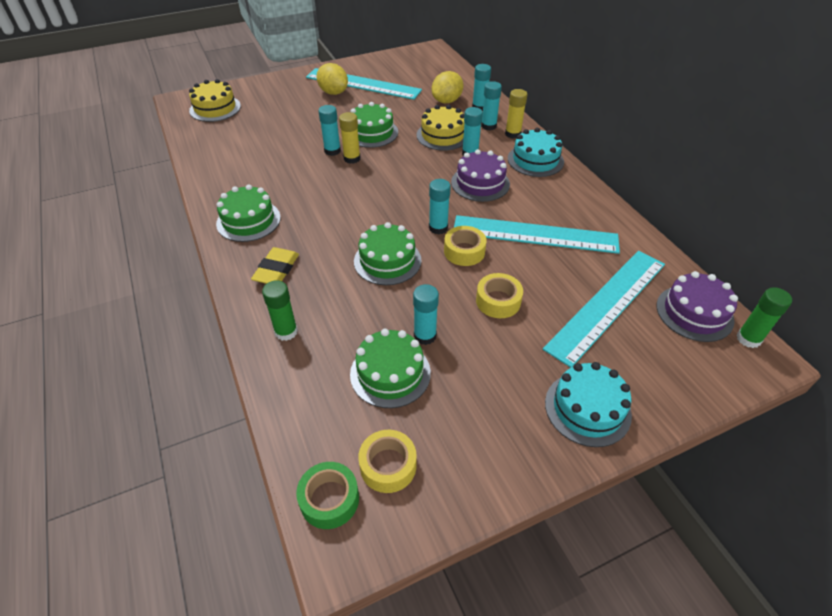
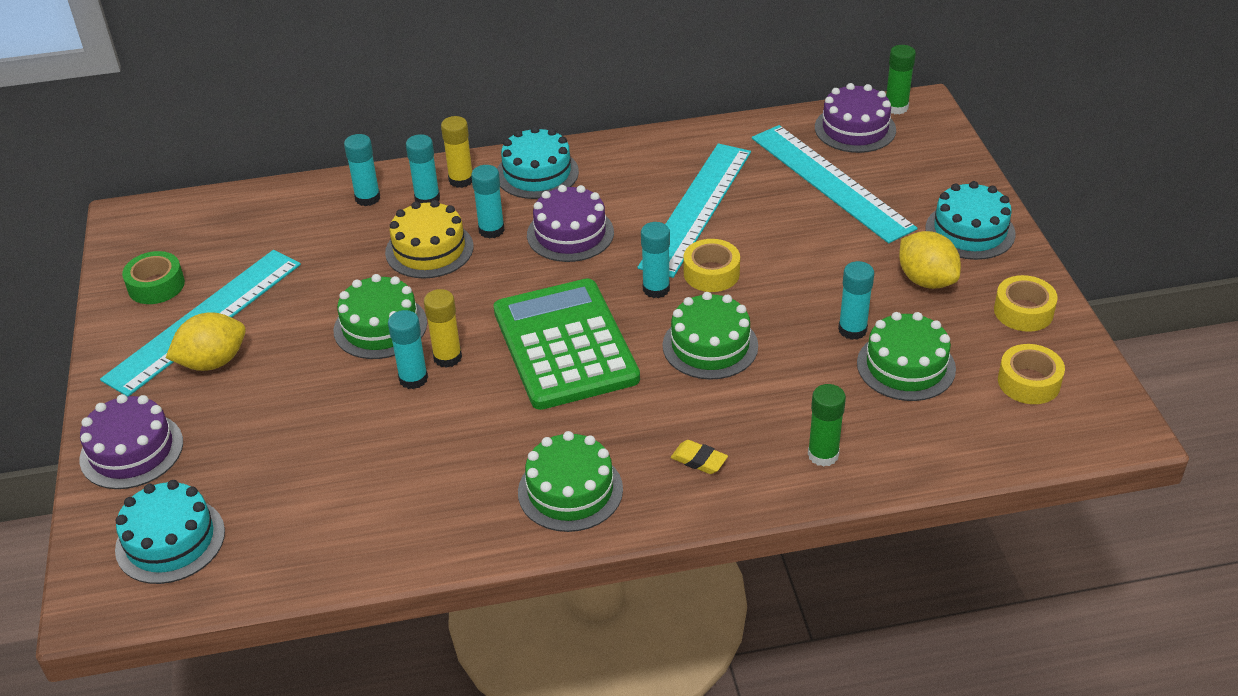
camera: 75 degrees left, 5 degrees down
(215, 108) = (170, 540): yellow cake -> turquoise cake
(271, 87) = (131, 451): none -> purple cake
(276, 270) = (699, 460): yellow eraser -> yellow eraser, size x0.64
(329, 499) = (1067, 430): green tape -> green tape (156, 285)
(372, 198) = (565, 345): none -> green calculator
(447, 101) = (327, 229): yellow lemon -> yellow lemon (926, 280)
(498, 301) = (808, 261): yellow tape -> yellow tape (1023, 311)

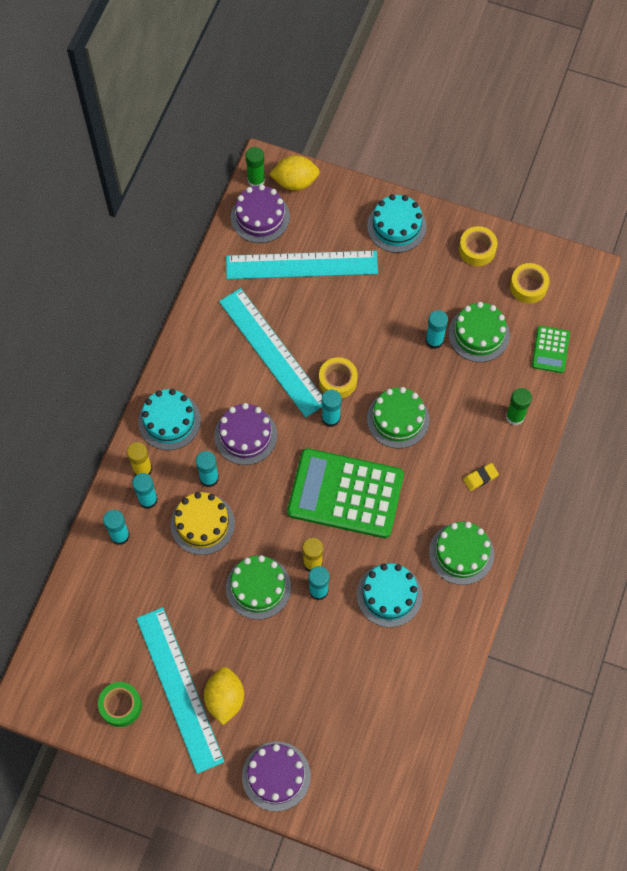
camera: 60 degrees left, 25 degrees up
(170, 540) = (366, 779): turquoise cake -> turquoise cake (389, 595)
(926, 280) = (421, 277): yellow lemon -> yellow lemon (295, 182)
(961, 446) = (550, 349): none -> green calculator

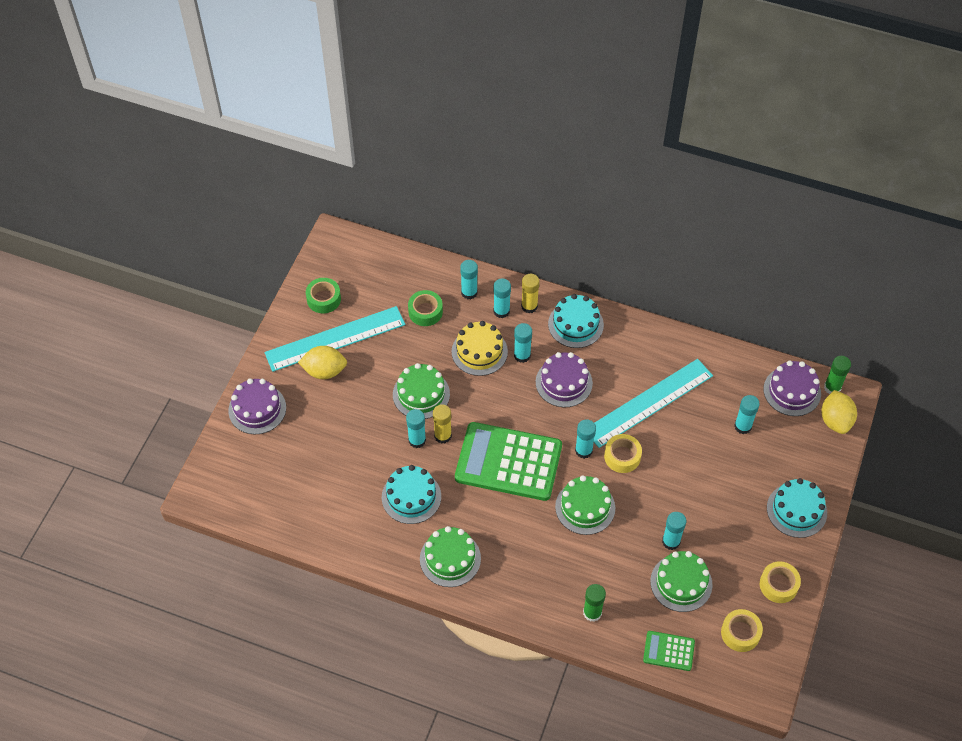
camera: 90 degrees right, 10 degrees down
(145, 585) = (425, 312): none -> green tape
(301, 265) = (743, 426): turquoise ruler -> turquoise glue stick
(345, 494) = (508, 462): green calculator -> green calculator turned 90 degrees counterclockwise
(480, 478) = (526, 578): yellow eraser -> none

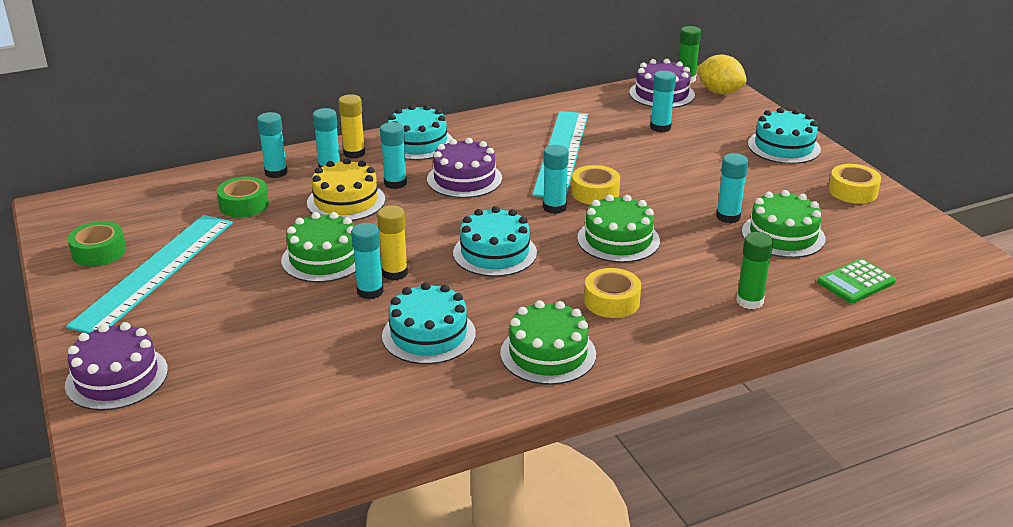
camera: 45 degrees left, 25 degrees down
(324, 371) = (175, 301): yellow lemon -> none
(508, 462) = (495, 253): green calculator -> turquoise cake
(740, 633) = (883, 235): yellow tape -> yellow tape (612, 301)

